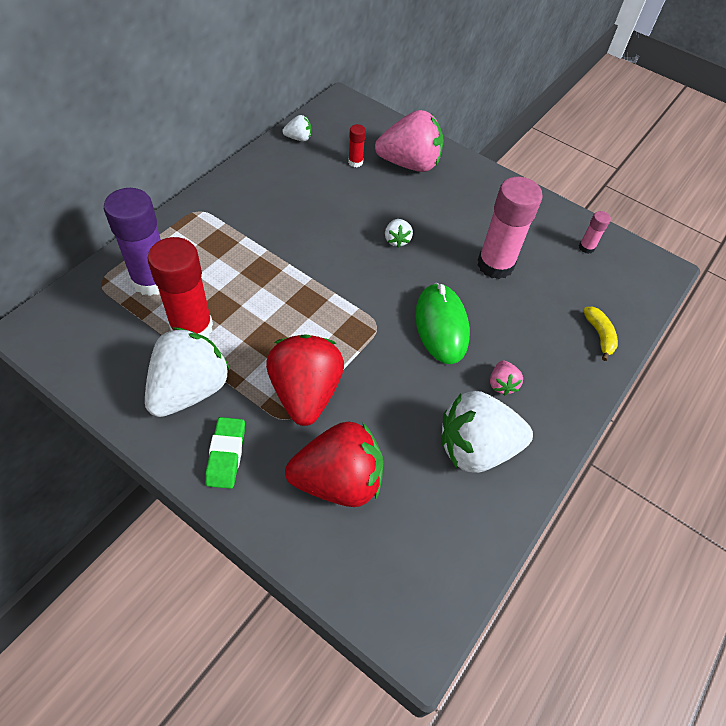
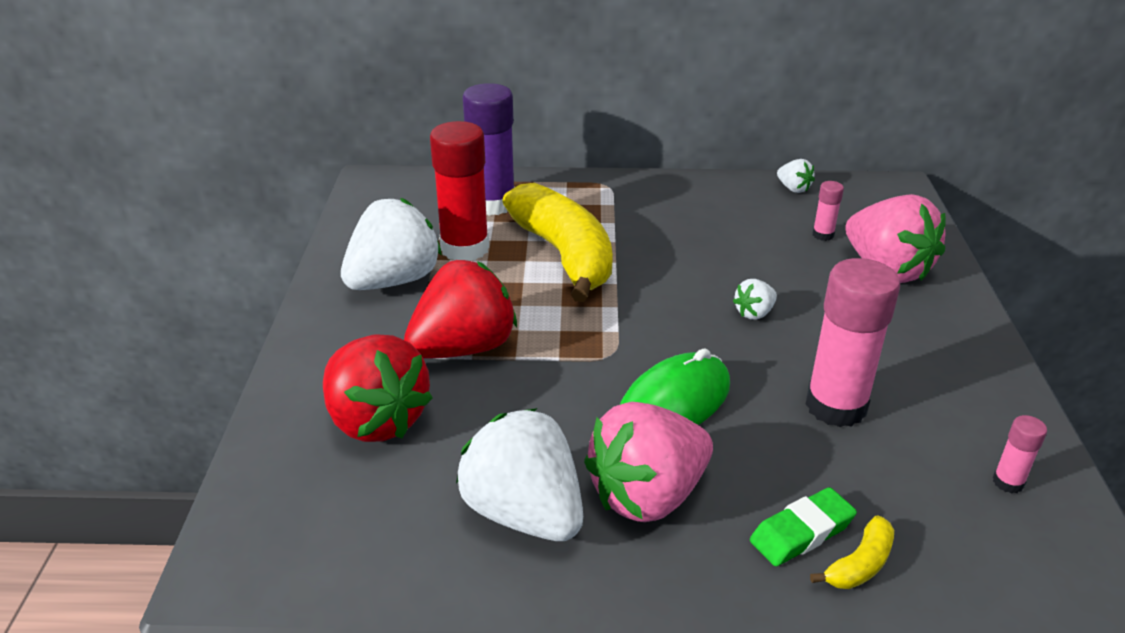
camera: 60 degrees right, 20 degrees down
(189, 390) = (394, 280): white strawberry -> white strawberry turned 45 degrees counterclockwise
(226, 455) = (341, 335): green eraser -> green eraser (801, 532)
(256, 282) = (564, 255): none -> yellow banana
(355, 162) = (823, 235): red glue stick -> pink glue stick
(502, 384) = (648, 495): pink strawberry -> pink strawberry, size x2.25

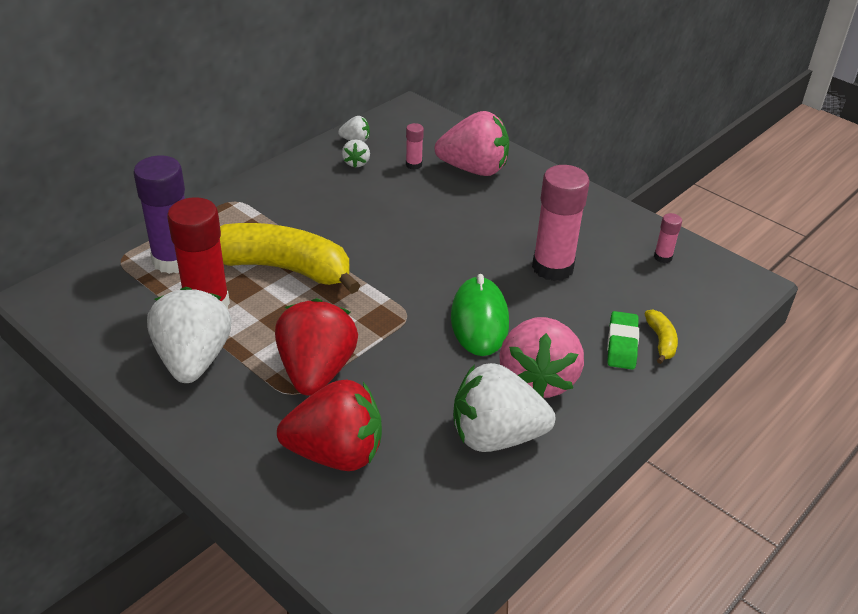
camera: 50 degrees left, 5 degrees up
(754, 313) = (445, 238): white strawberry -> white strawberry (356, 163)

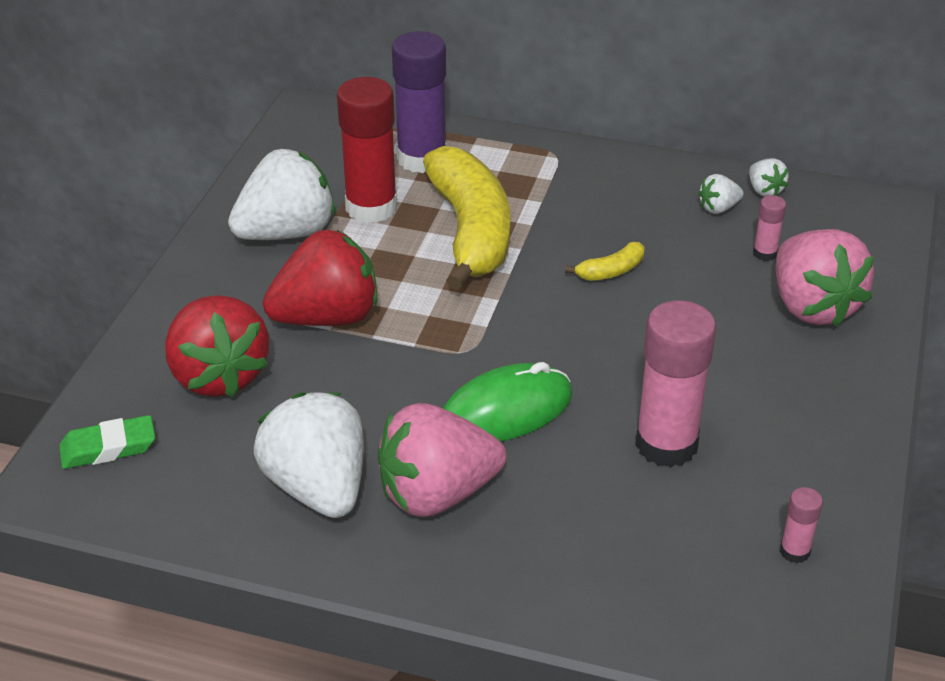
camera: 65 degrees right, 0 degrees up
(622, 344) = (563, 556): green eraser -> green eraser (108, 448)
(661, 341) = (601, 595): yellow banana -> yellow banana (610, 271)

